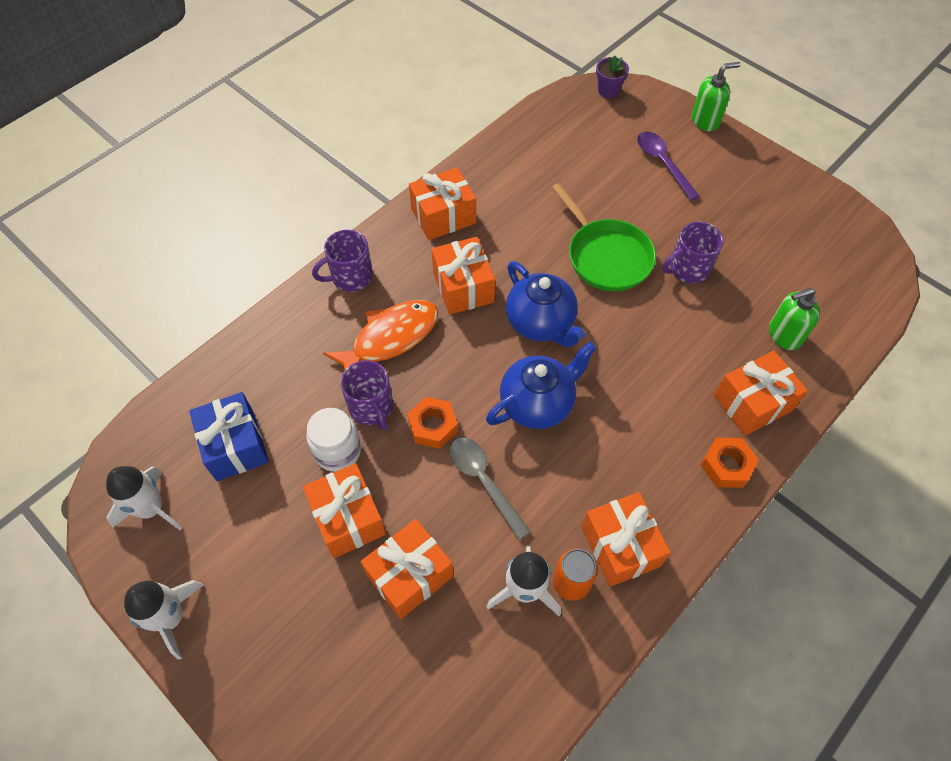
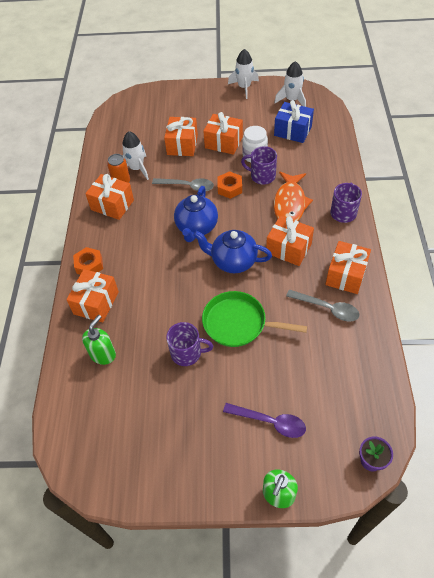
camera: 140 degrees right, 5 degrees down
(502, 203) = (327, 308): none -> grey spoon
(688, 269) = (187, 353): purple mug -> purple mug turned 75 degrees clockwise

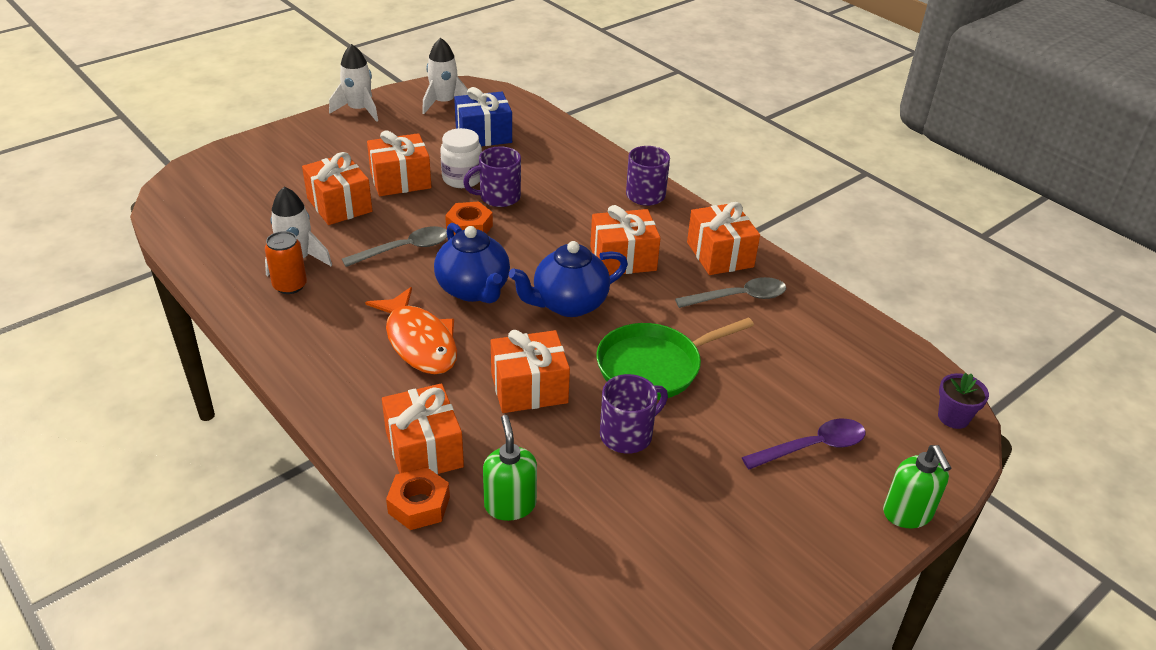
camera: 45 degrees left, 15 degrees down
(89, 265) = (357, 409): orange nut -> orange nut (419, 505)
(112, 205) = (308, 319): orange gift -> orange gift (529, 388)
(290, 203) = (569, 211): orange fish -> orange fish (419, 342)

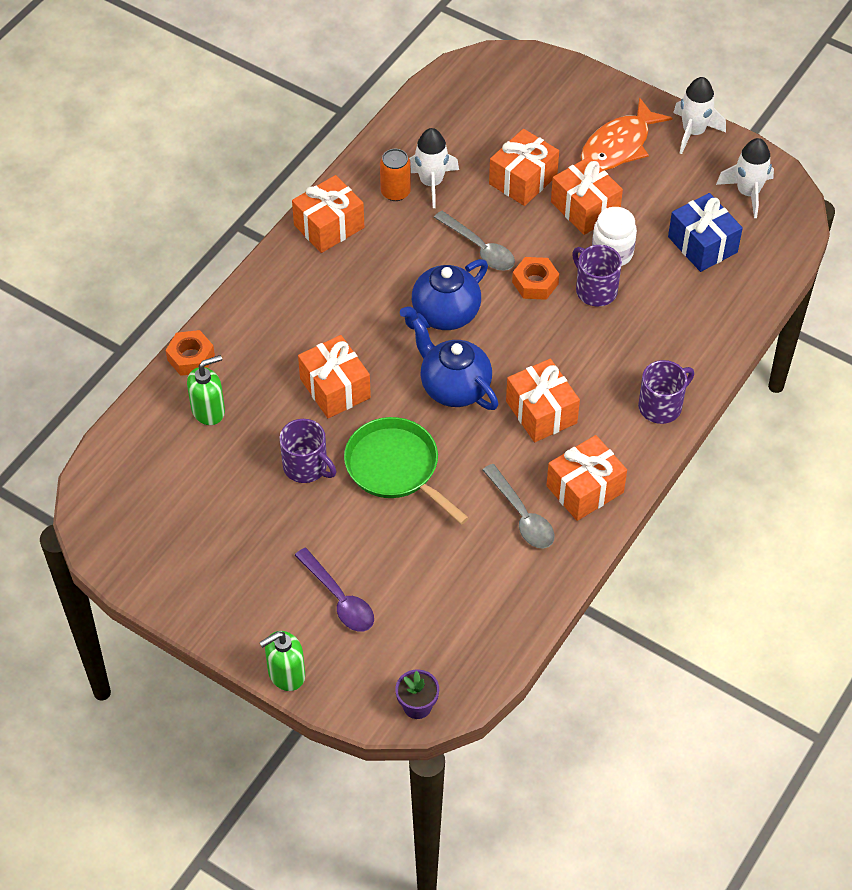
camera: 75 degrees right, 15 degrees up
(419, 342) = (361, 300): orange fish -> orange fish (619, 146)
(424, 449) = (244, 343): orange gift -> orange gift (329, 226)

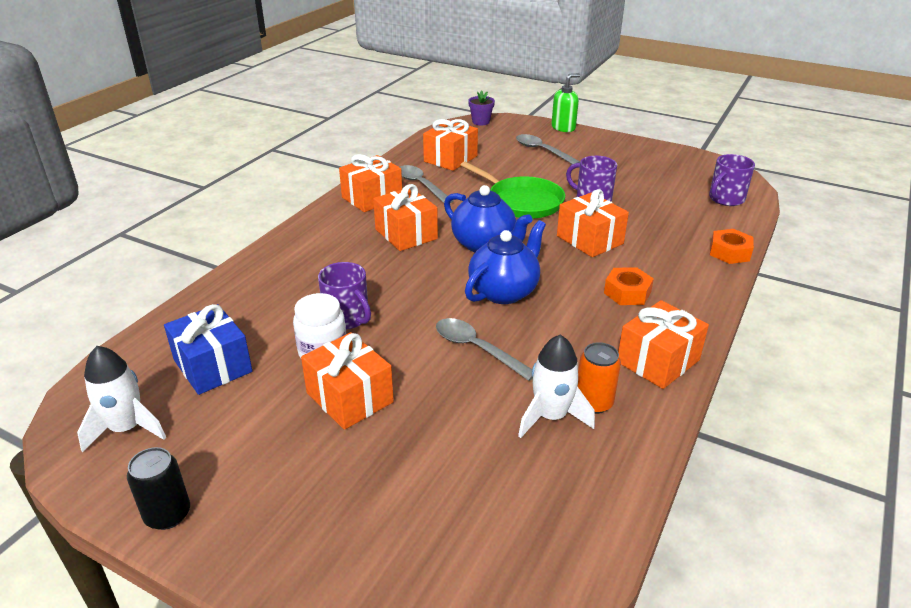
camera: 175 degrees right, 20 degrees down
(208, 410) = (689, 223): green soap dispenser -> none
(339, 598) = (542, 151): purple spoon -> grey spoon
(523, 180) = (430, 427): orange gift -> orange gift (450, 159)
(535, 283) = (412, 321): orange nut -> orange nut (627, 292)
(619, 146) = (289, 484): orange fish -> none
(661, 406) = (299, 241): purple mug -> purple mug (725, 199)
(693, 132) = (168, 514): white rocket -> black can

